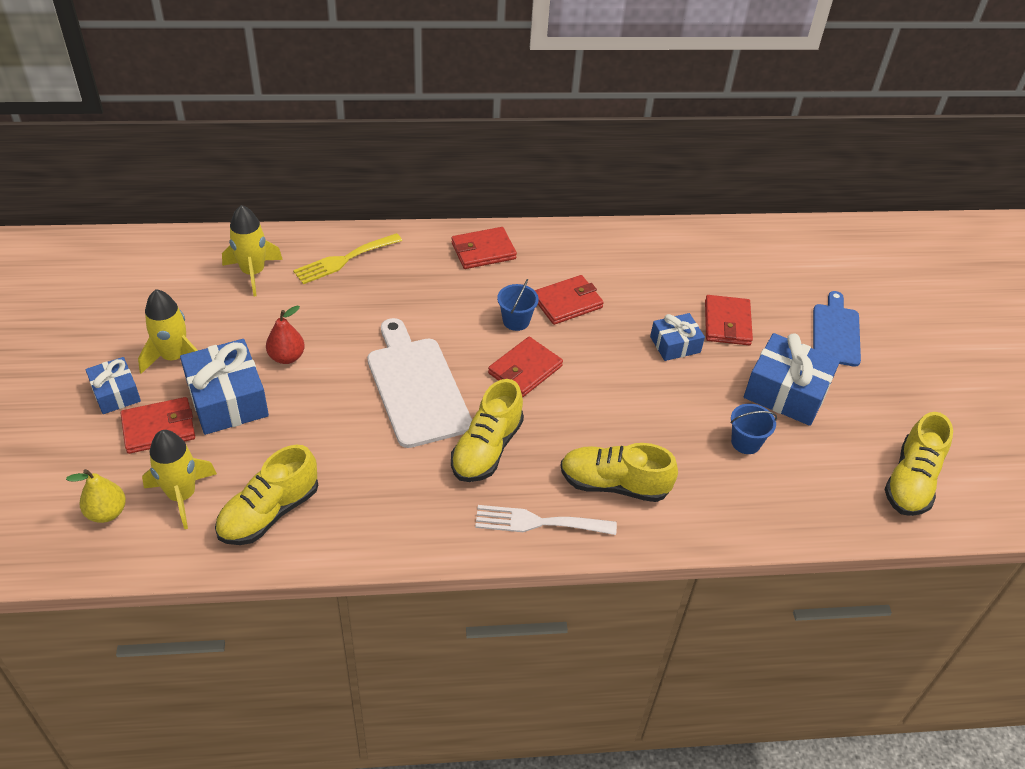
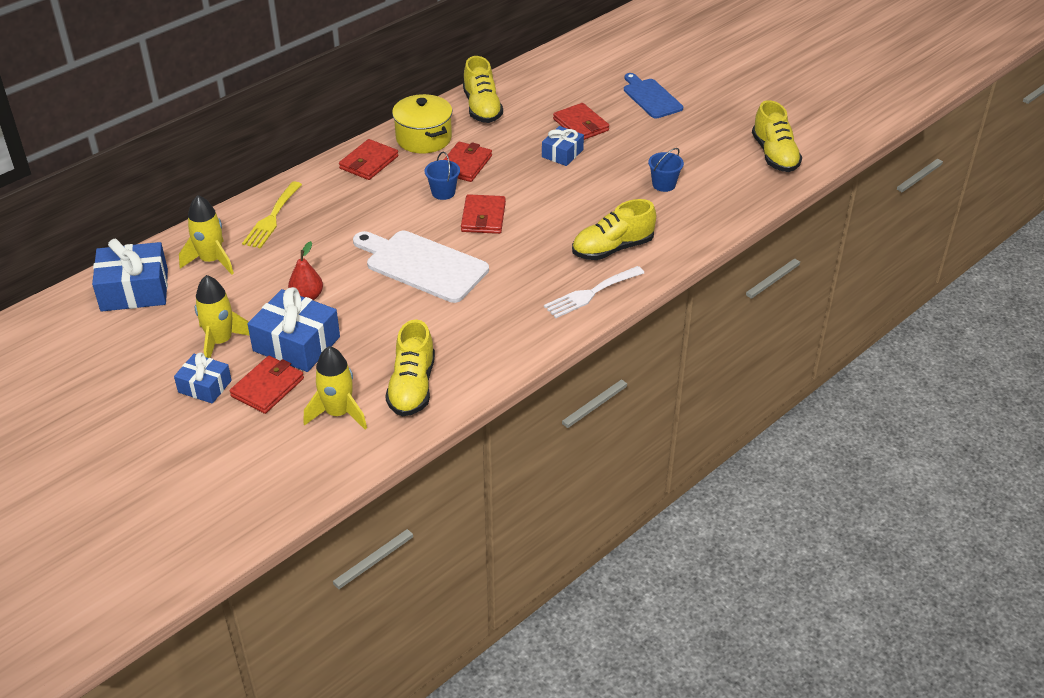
camera: 35 degrees left, 5 degrees down
(107, 512) = (296, 453): yellow pear -> none
(486, 449) = (512, 273): yellow shoe -> yellow shoe (482, 108)
(558, 253) = (424, 138): none -> yellow pot
(786, 392) = (657, 145): blue gift -> blue gift (134, 290)

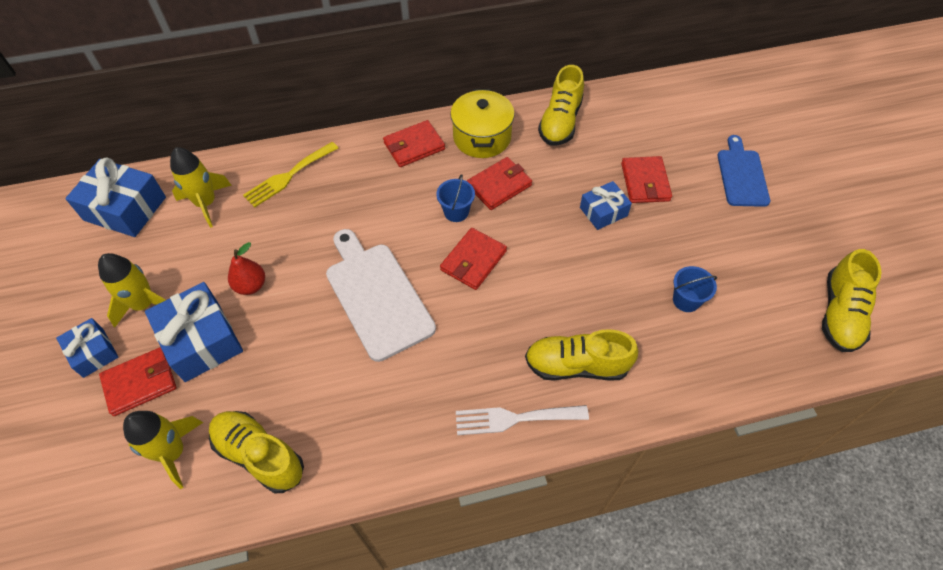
camera: 30 degrees right, 15 degrees up
(412, 387) = (259, 455): yellow shoe -> yellow shoe turned 90 degrees clockwise

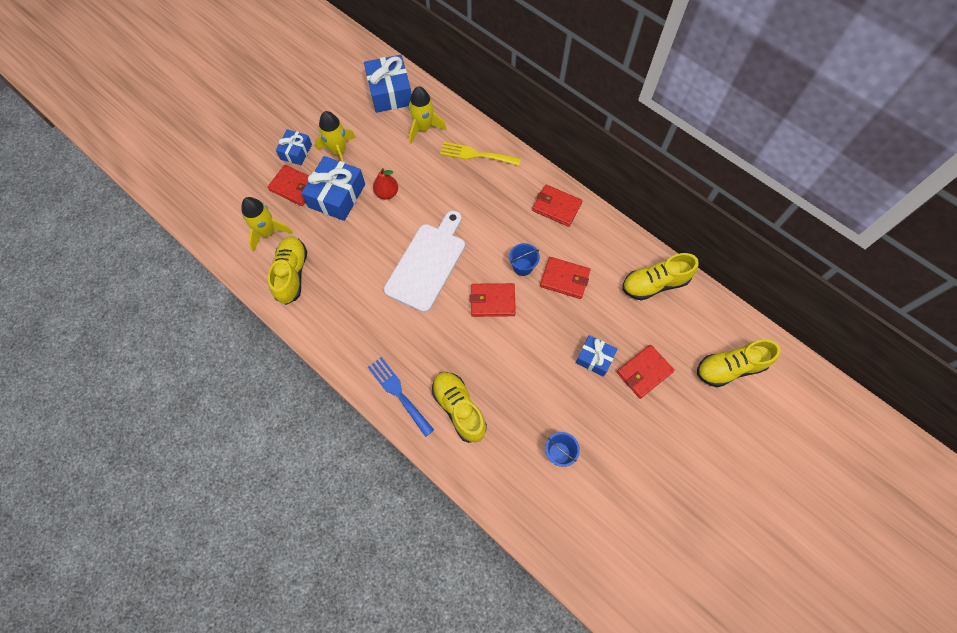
camera: 55 degrees right, 10 degrees up
(482, 137) = (598, 242): yellow pot -> none
(514, 418) = (398, 393): white fork -> blue fork
(742, 175) = (707, 439): blue cutting board -> none
(840, 313) = (626, 569): yellow shoe -> yellow shoe (730, 368)

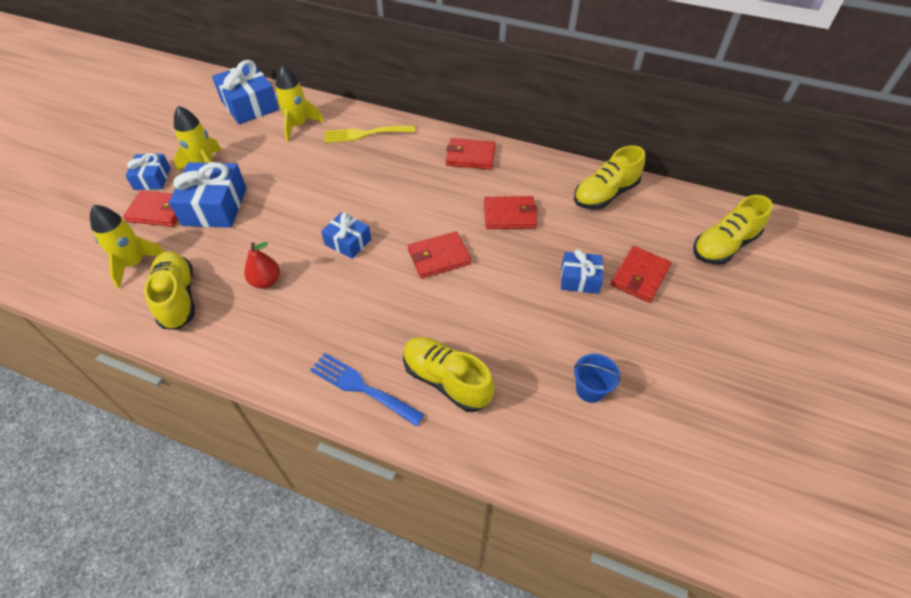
camera: 20 degrees left, 15 degrees down
(387, 193) = (275, 190): red pear -> red pear (266, 281)
(427, 263) = (348, 242): white cutting board -> blue gift
(522, 267) = (458, 216): blue bucket -> none

